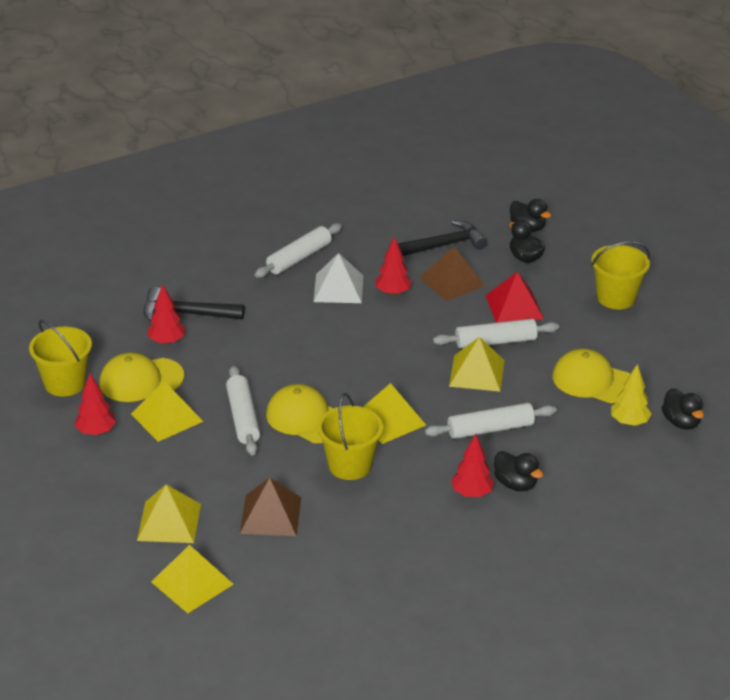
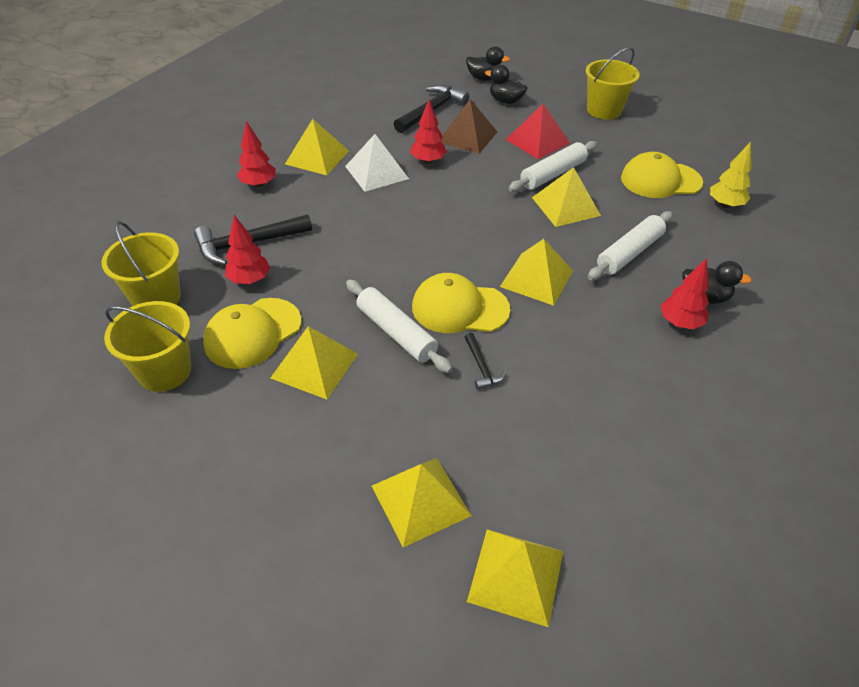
camera: 30 degrees left, 10 degrees up
(96, 432) = (245, 418): red tree -> red tree (259, 184)
(270, 515) = (522, 436): brown pyramid -> none
(284, 463) = (481, 367): none -> black hammer
(299, 258) = (317, 157): white rolling pin -> yellow pyramid
(350, 465) = (546, 341): yellow bucket -> yellow bucket (156, 298)
(681, 422) = (759, 190): black duck -> none

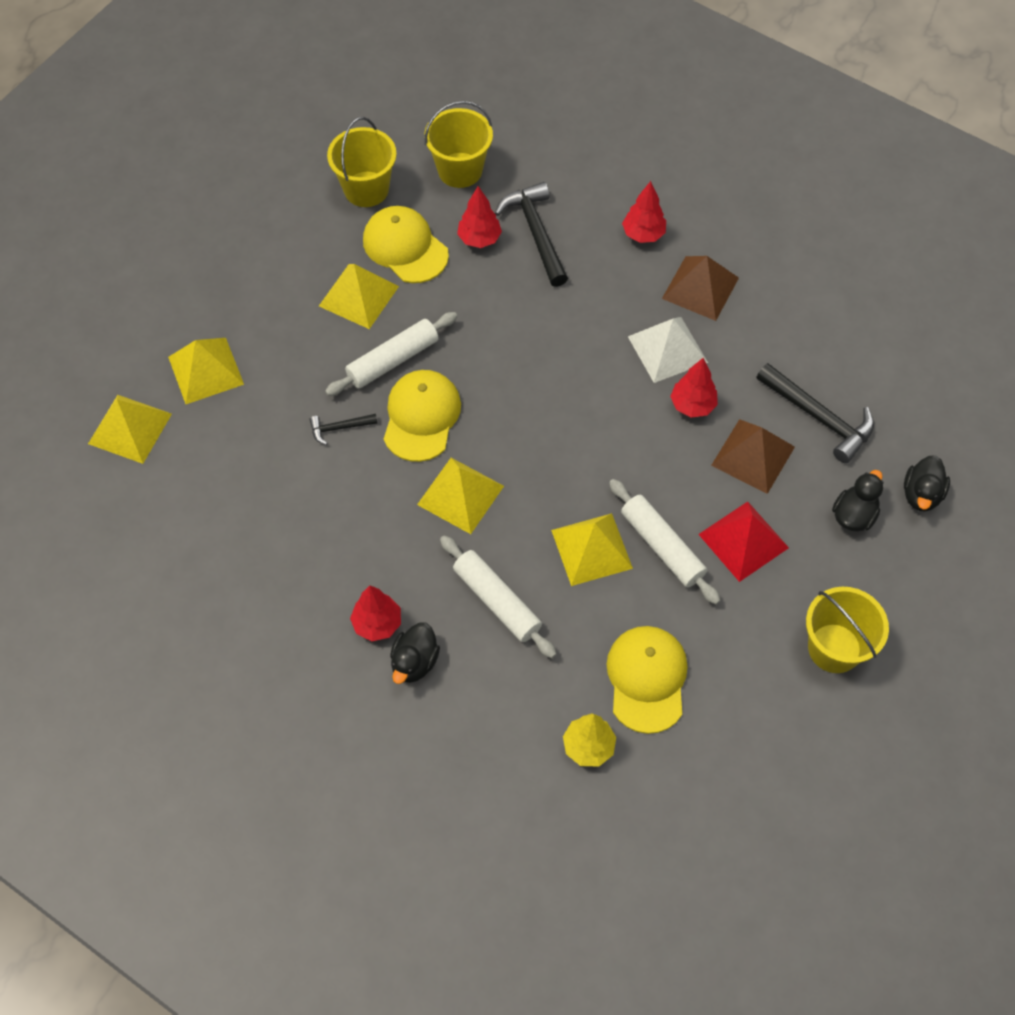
camera: 95 degrees right, 15 degrees up
(317, 157) = (700, 288): yellow pyramid -> brown pyramid

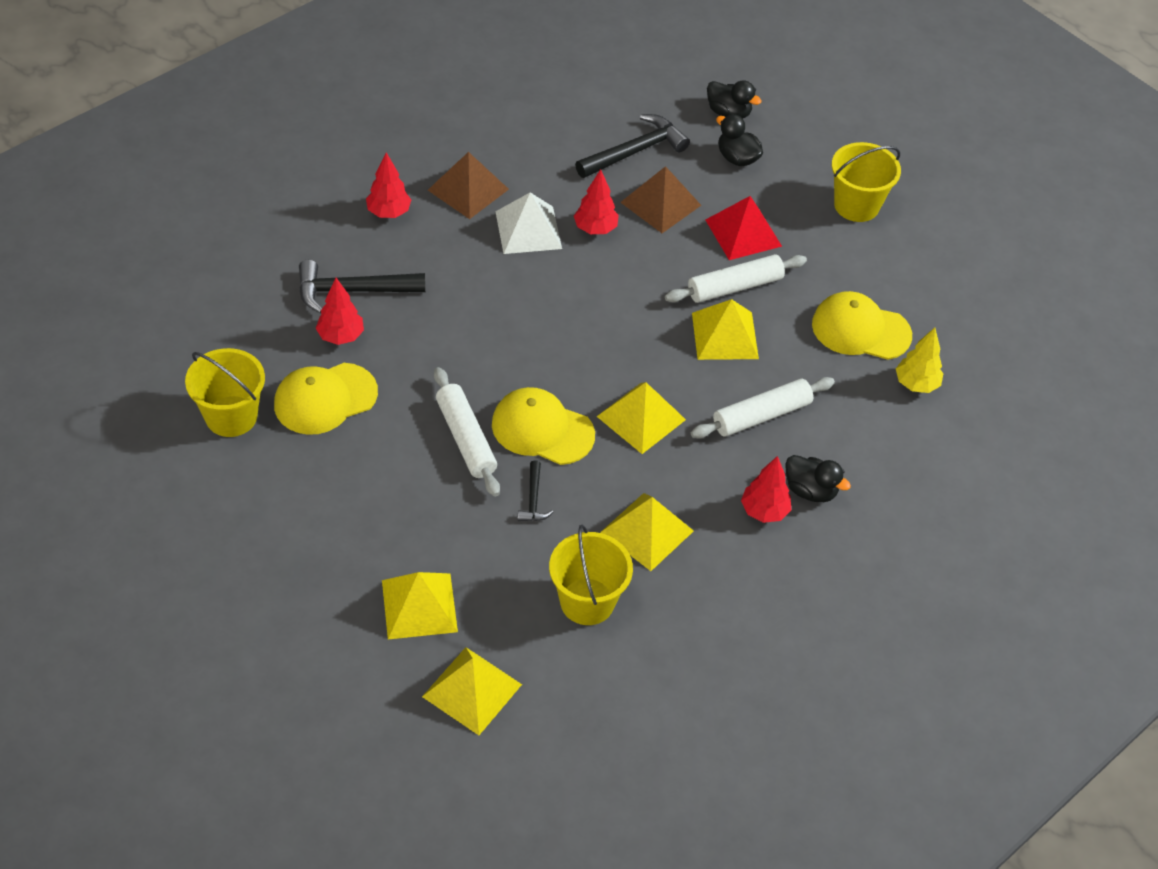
camera: 80 degrees left, 10 degrees down
(359, 296) = (373, 451): yellow pyramid -> yellow pyramid (647, 531)
(460, 170) = (243, 332): yellow bucket -> yellow bucket (587, 601)

